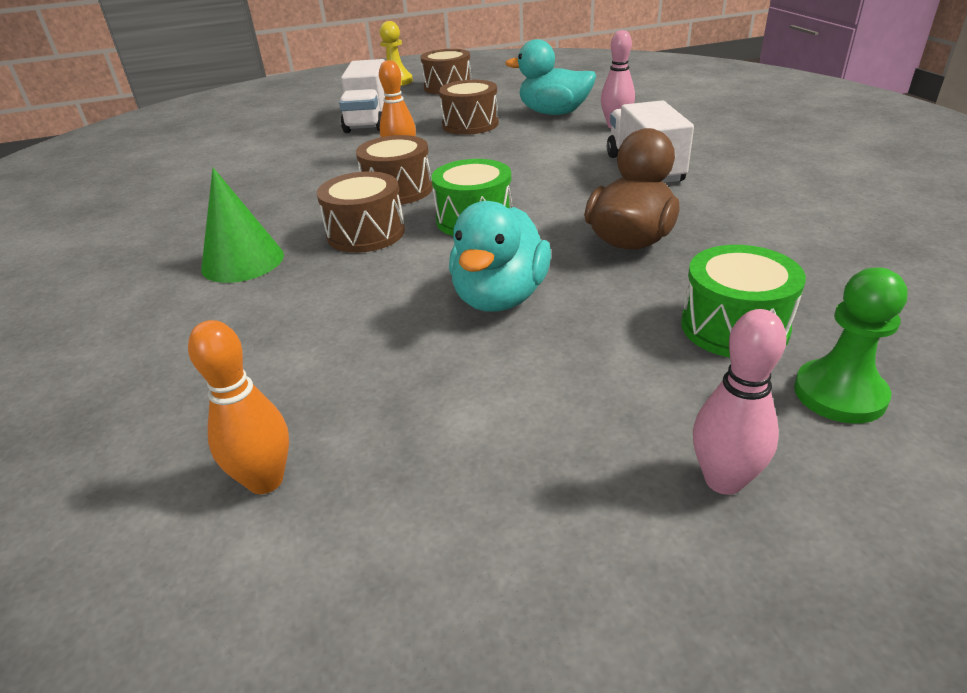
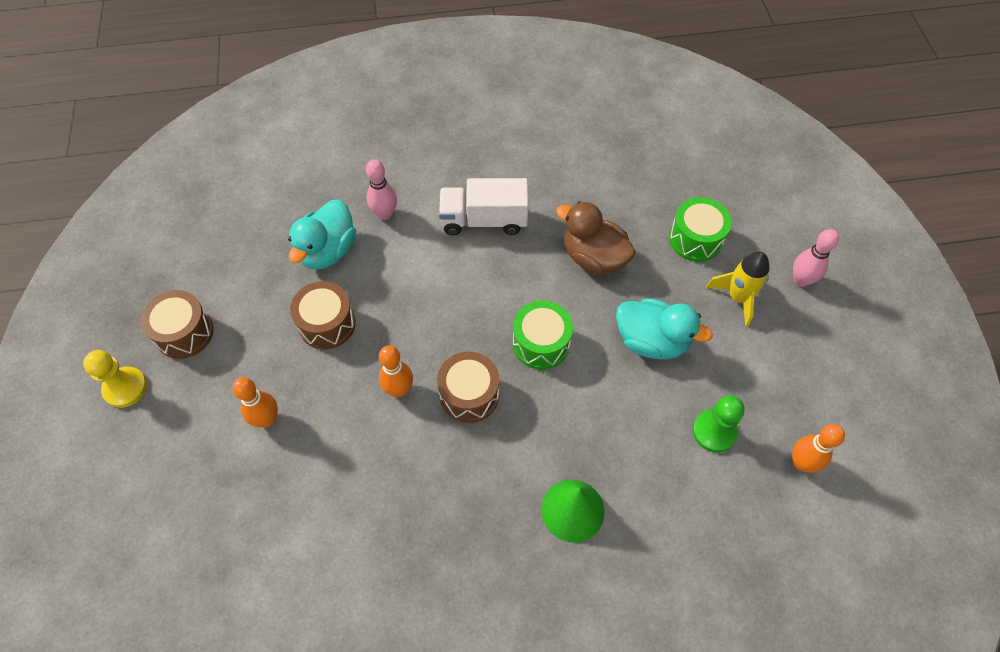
camera: 85 degrees left, 25 degrees up
(366, 233) = (545, 419): brown drum -> none
(369, 120) = (267, 419): white truck -> orange bowling pin
(626, 384) = (738, 297): none -> yellow rocket
(839, 394) = (750, 220): green pawn -> green pawn (714, 431)

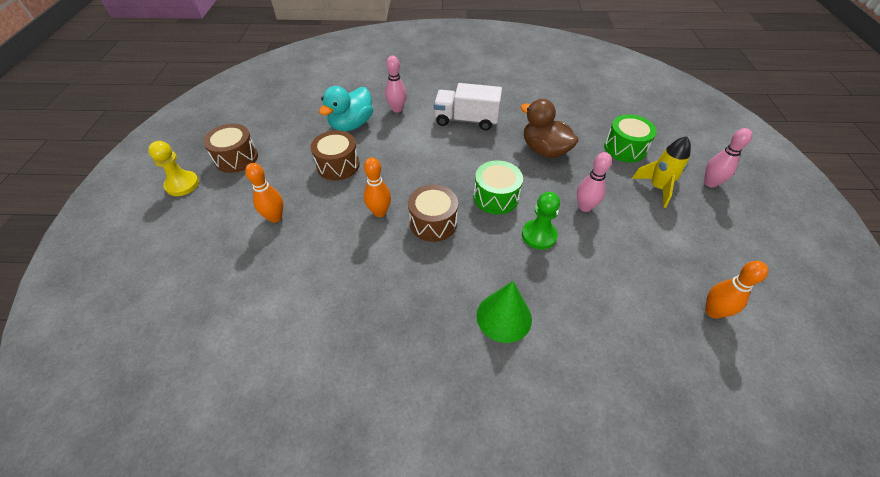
camera: 10 degrees right, 10 degrees down
(651, 341) = (585, 207): turquoise duck -> pink bowling pin
(714, 431) = (634, 276): green pawn -> green pawn (539, 235)

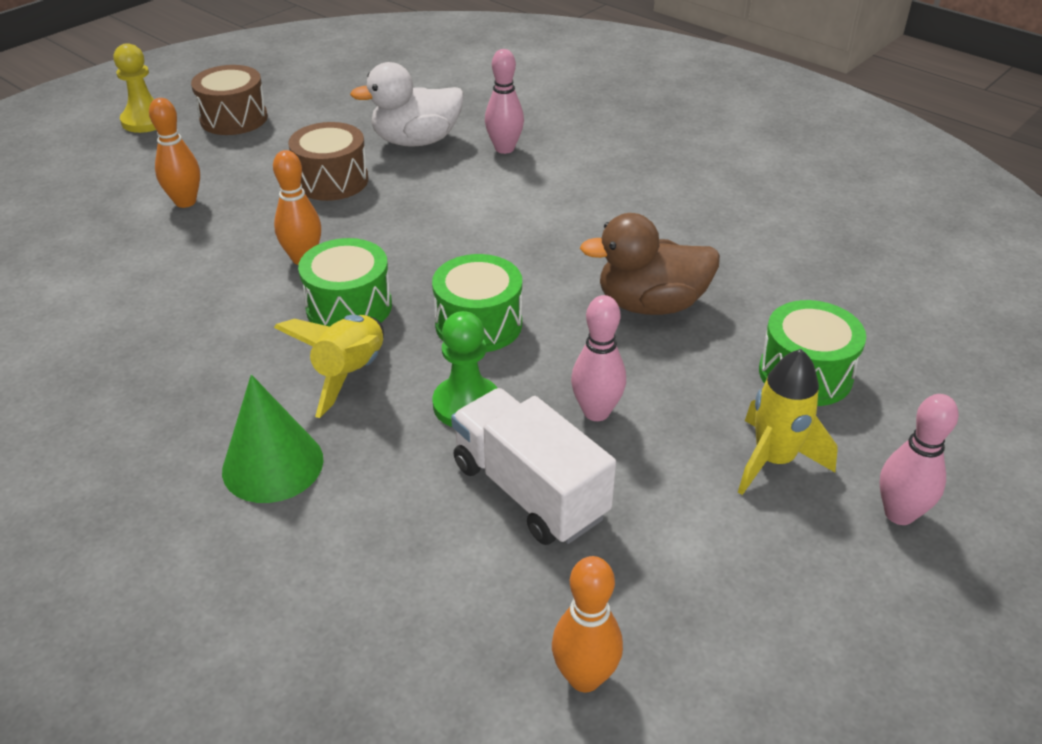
camera: 40 degrees right, 10 degrees down
(351, 124) = (416, 141): turquoise duck -> white duck
(433, 223) = (349, 307): brown drum -> green drum
(466, 120) = (586, 207): white truck -> white truck (529, 490)
(477, 253) = (350, 374): none -> yellow rocket
(544, 150) = (651, 304): brown duck -> brown duck turned 90 degrees counterclockwise

